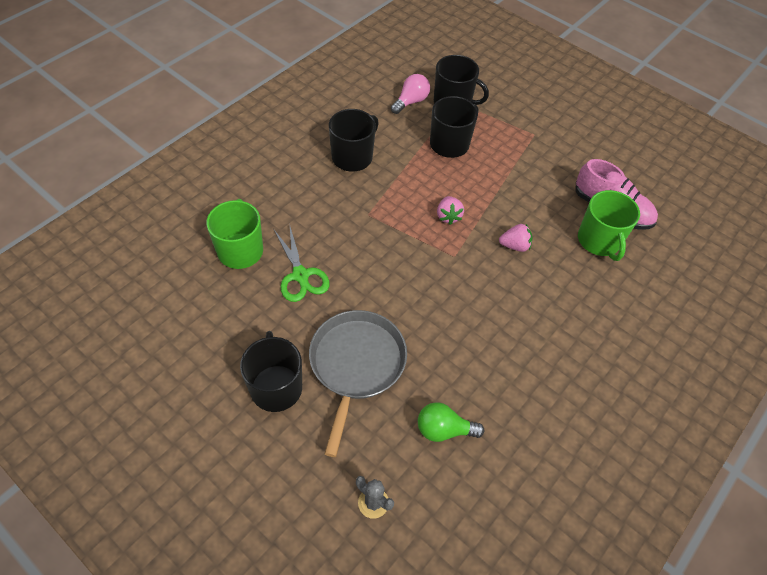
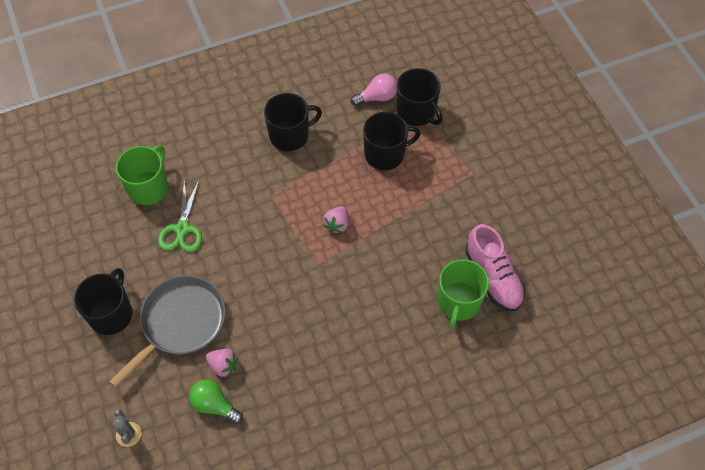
camera: 30 degrees right, 5 degrees up
(514, 246) = (377, 275): pink strawberry -> pink strawberry (223, 366)

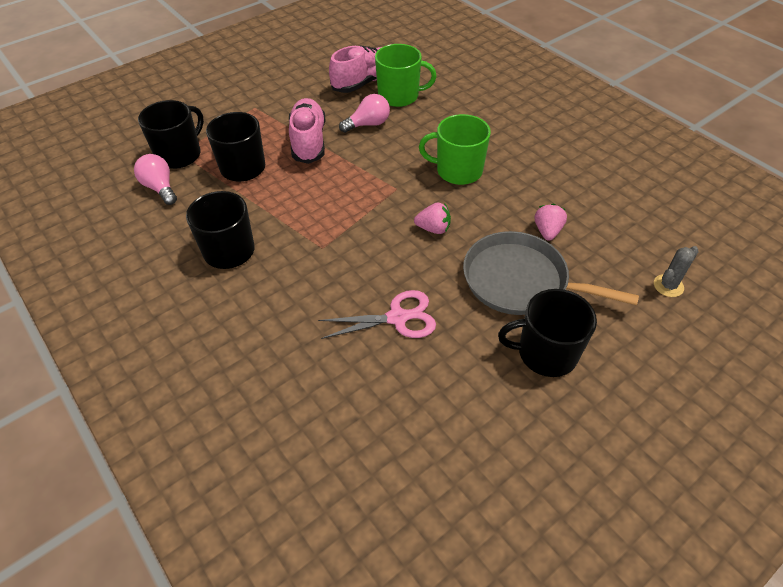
camera: 105 degrees left, 10 degrees down
(149, 187) = (345, 377): green mug -> green mug (458, 171)
(182, 229) = (397, 318): green scissors -> pink scissors
(214, 405) = (591, 226): green light bulb -> none
(337, 224) = (344, 185): pink strawberry -> pink strawberry (433, 229)
(406, 208) = (308, 141): none -> pink shoe
(418, 262) = (368, 124): none -> pink light bulb

